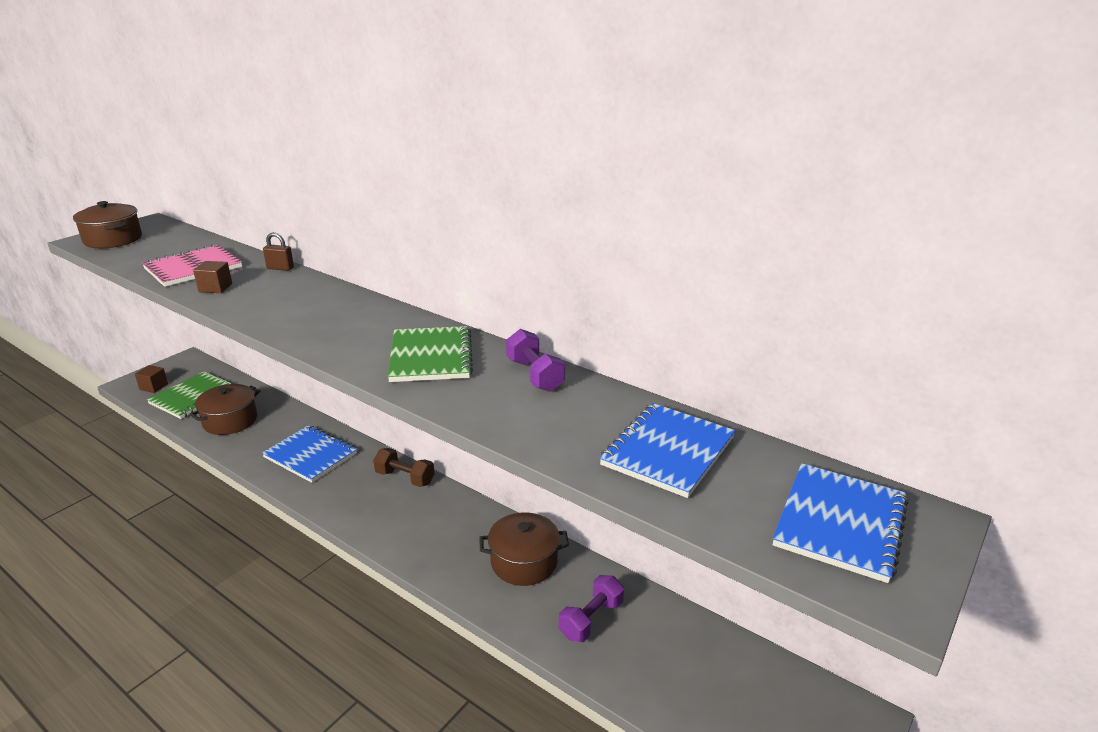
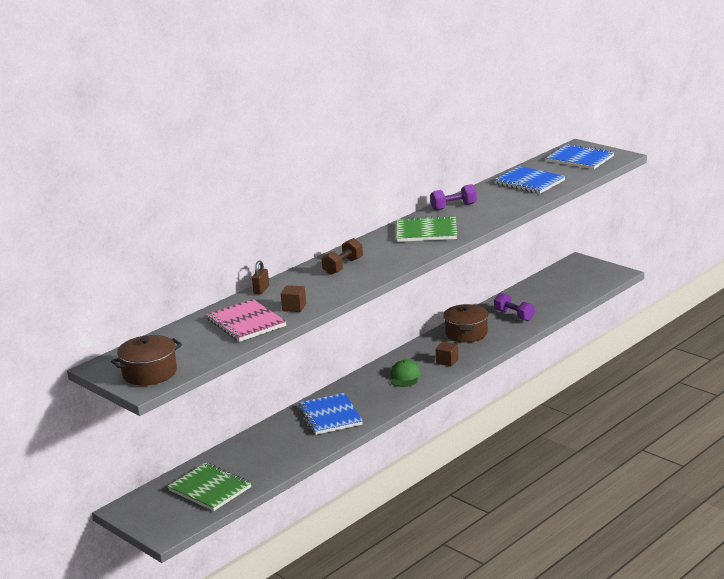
camera: 80 degrees left, 5 degrees down
(154, 387) = (178, 516): brown cube -> brown cube (447, 361)
(230, 421) = (263, 461): brown pot -> none
(310, 455) = (330, 416): blue notebook -> blue notebook turned 60 degrees counterclockwise
(395, 508) = (405, 376): none -> green cap
(405, 478) = (370, 376): brown dumbbell -> brown dumbbell (343, 266)

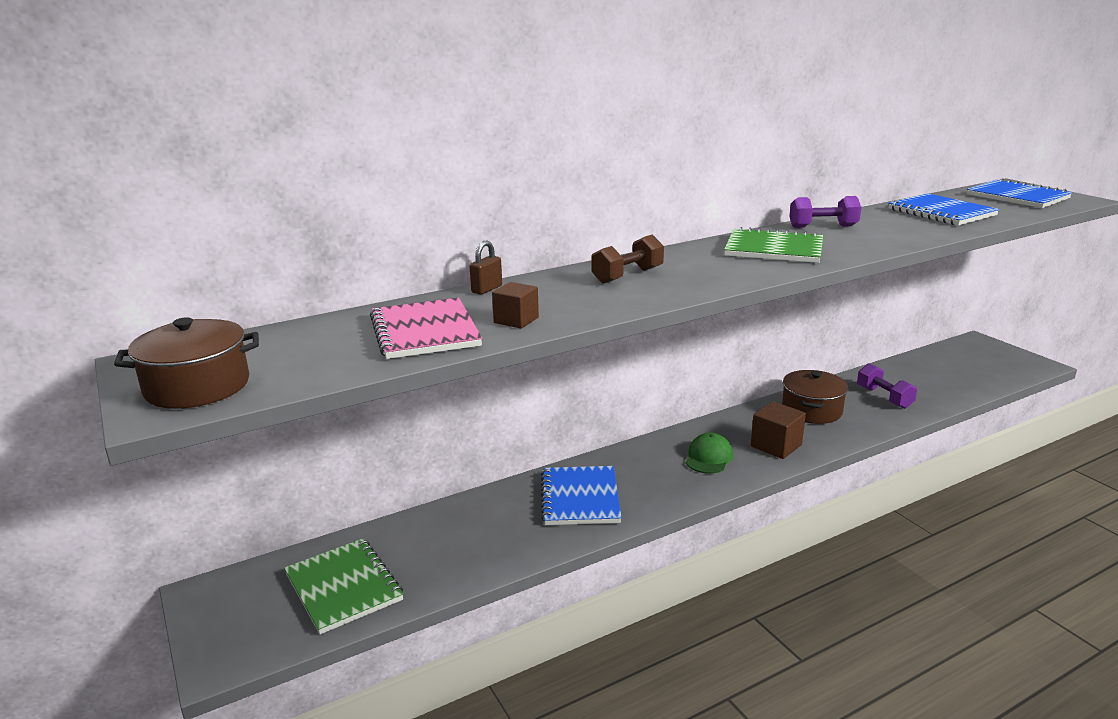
camera: 15 degrees right, 0 degrees up
(447, 361) = (776, 446): brown cube -> brown cube, size x1.51

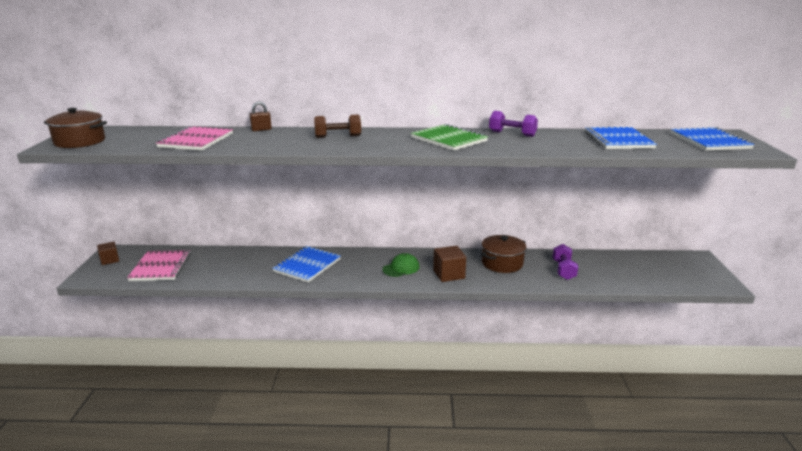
camera: 30 degrees right, 0 degrees up
(344, 587) = (161, 267): green notebook -> pink notebook
(516, 320) = (241, 144): brown cube -> brown cube (110, 260)

